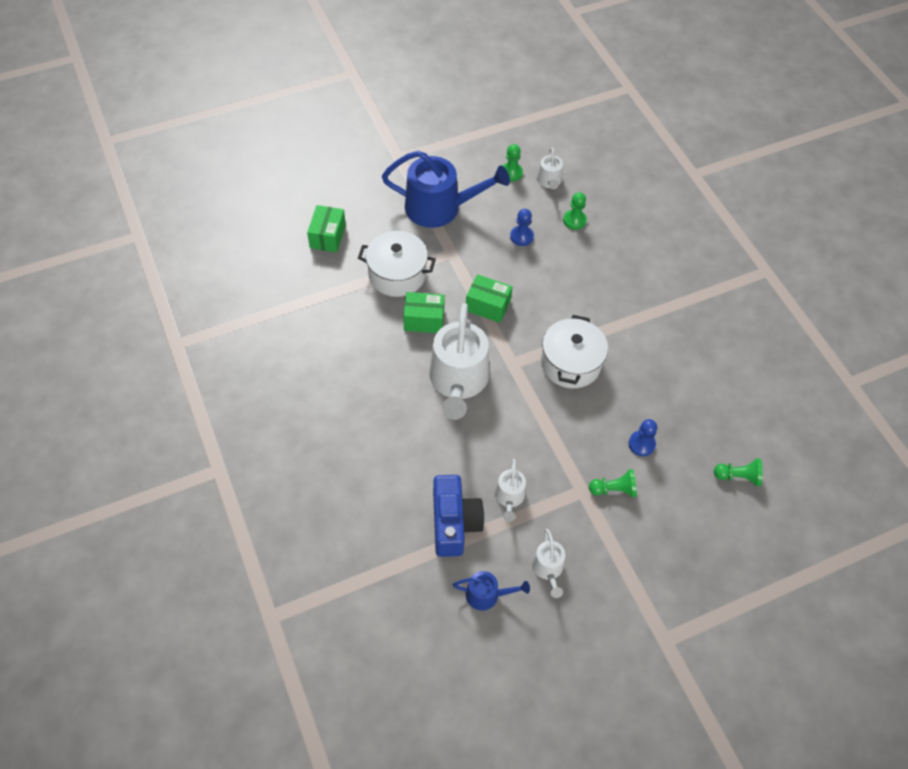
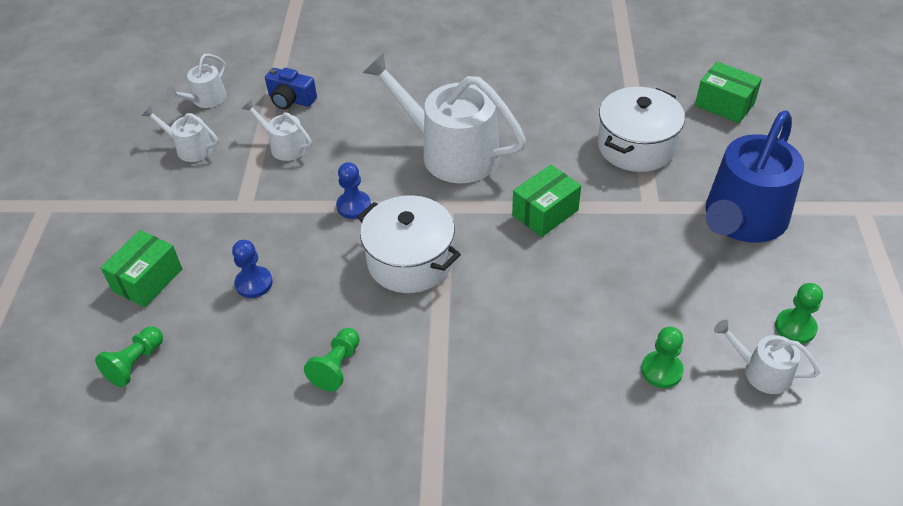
camera: 120 degrees right, 10 degrees down
(424, 320) = (553, 149): green box -> green box (147, 280)
(454, 523) = (291, 100): blue camera -> blue camera, size x0.61
(486, 595) = (206, 99): blue watering can -> white watering can
(521, 236) = (652, 291): blue pawn -> blue pawn (354, 206)
(614, 489) = (223, 232): green pawn -> green pawn (337, 366)

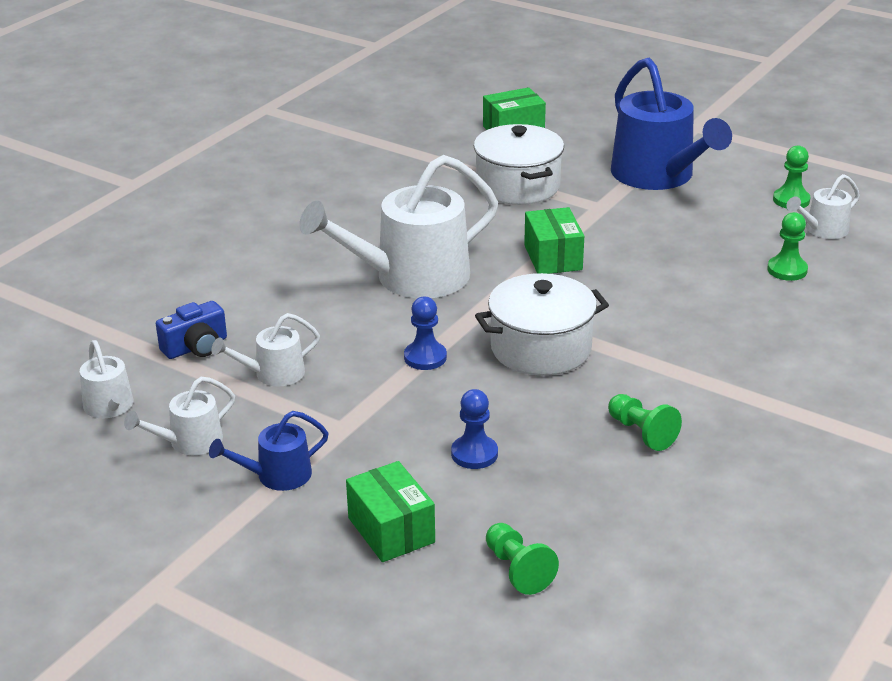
camera: 60 degrees left, 15 degrees down
(177, 201) = (277, 475): none -> blue watering can

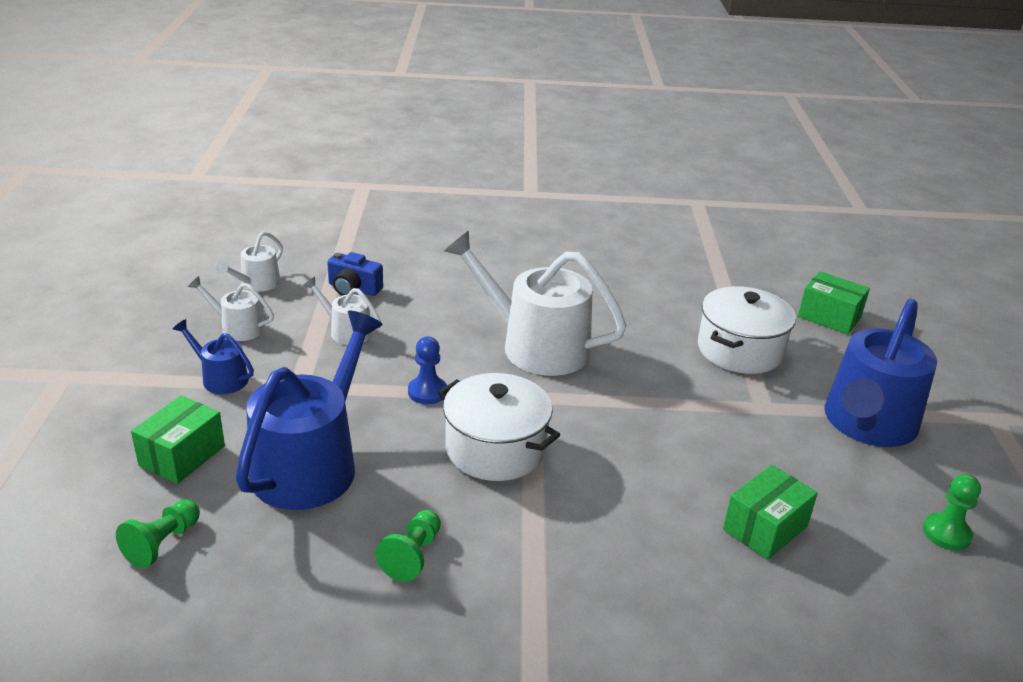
camera: 55 degrees right, 0 degrees up
(474, 454) = (310, 464): blue pawn -> blue watering can
(553, 257) = (646, 408): green box -> green box (765, 528)
(787, 270) = (801, 573): green pawn -> none
(823, 230) = (917, 578): white watering can -> none

